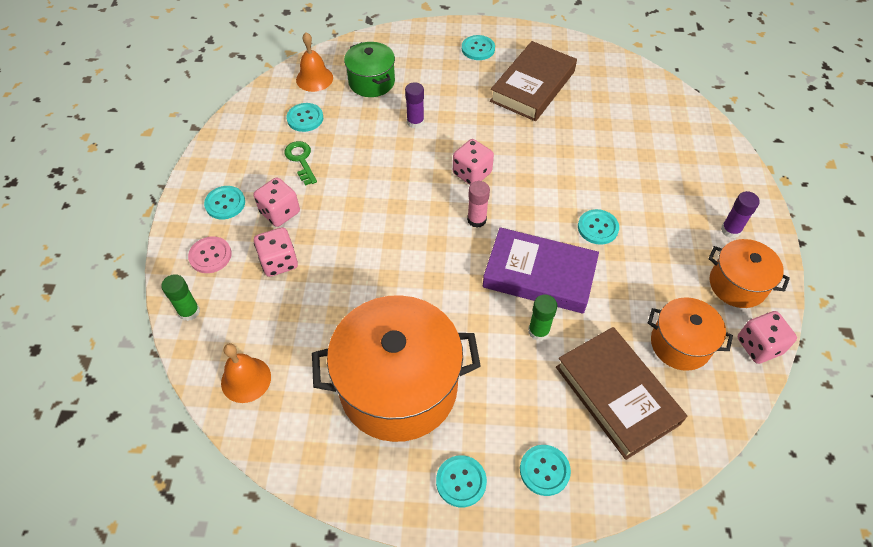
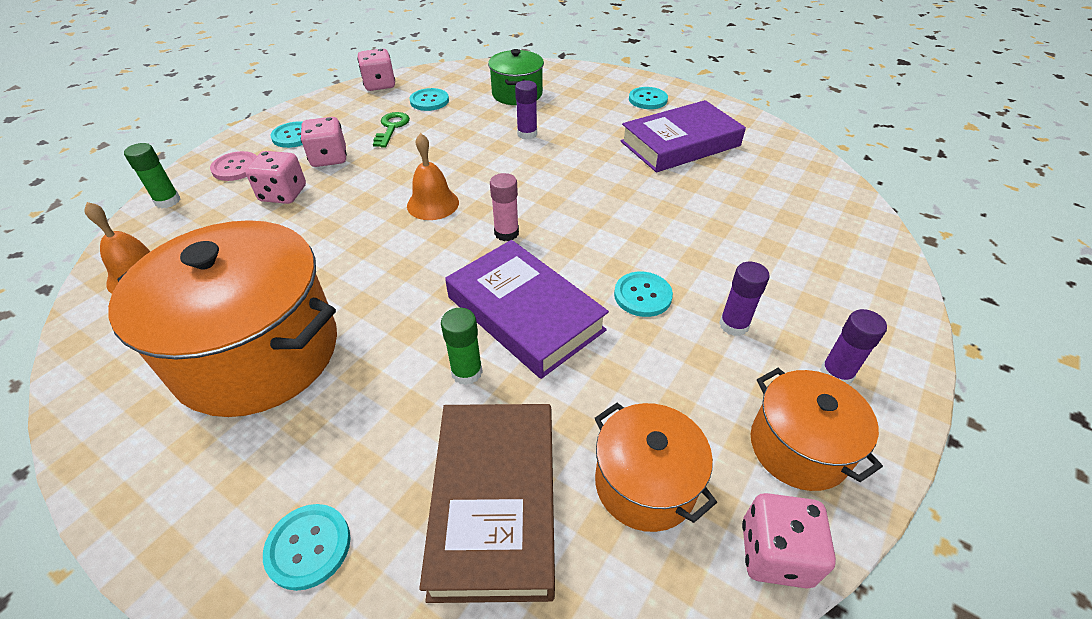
camera: 30 degrees right, 10 degrees down
(314, 78) = (468, 78): orange bell -> orange bell (433, 204)
(461, 481) = (203, 497): turquoise button -> none
(472, 173) = (542, 192): pink dice -> pink dice (379, 85)
(532, 86) = (680, 144): brown book -> purple book
(661, 224) = (733, 325): none -> purple glue stick

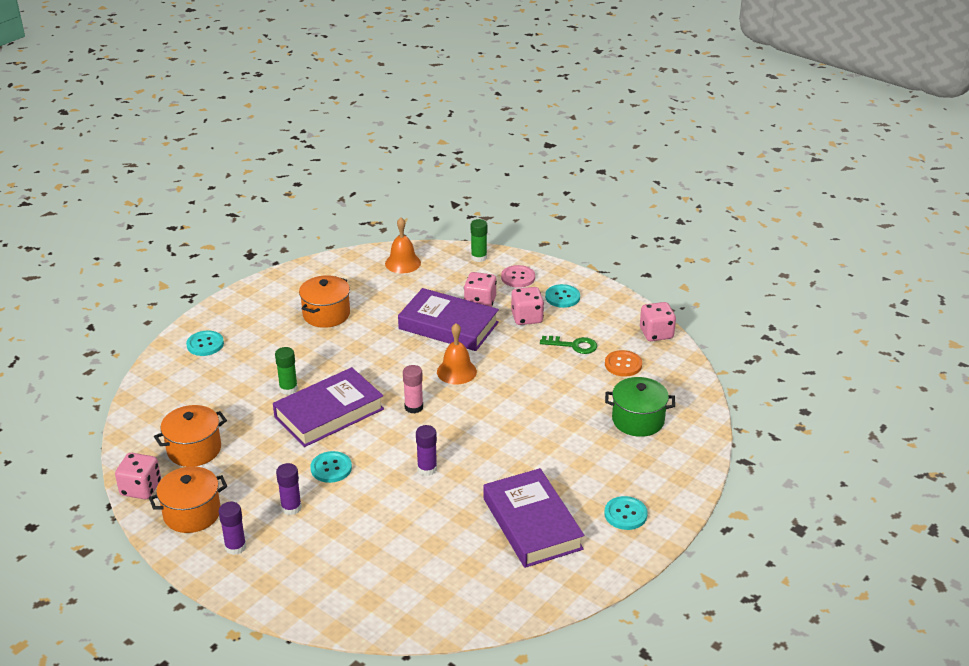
camera: 95 degrees right, 10 degrees down
(258, 353) = (326, 314): orange pot -> orange pot, size x0.53
(329, 217) = (448, 325): none -> purple book
(429, 101) = (623, 364): turquoise button -> orange button
(495, 502) = (204, 398): brown book -> none
(527, 134) = (557, 423): purple glue stick -> purple glue stick (427, 469)

